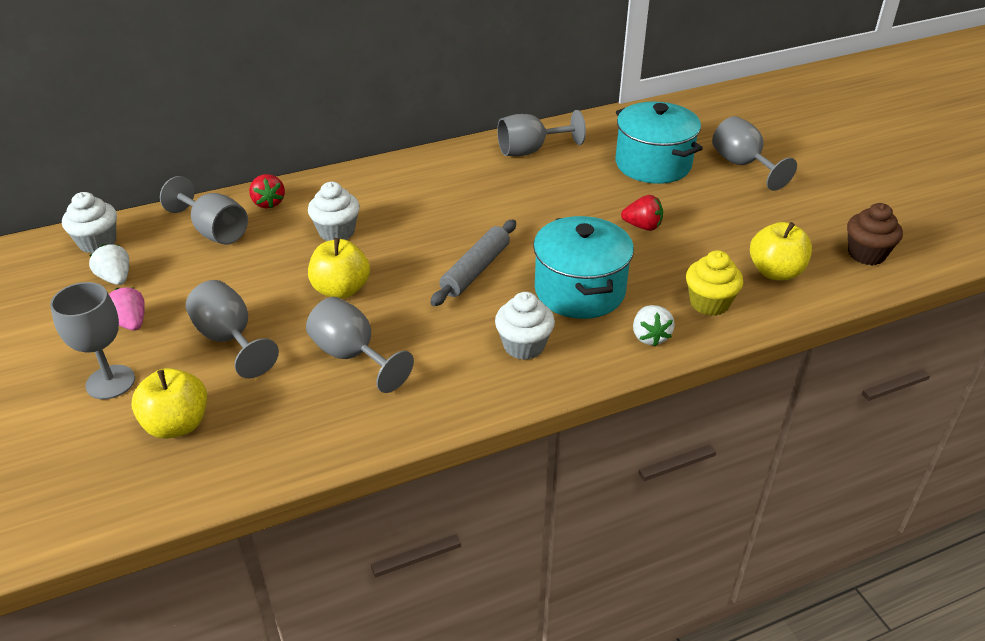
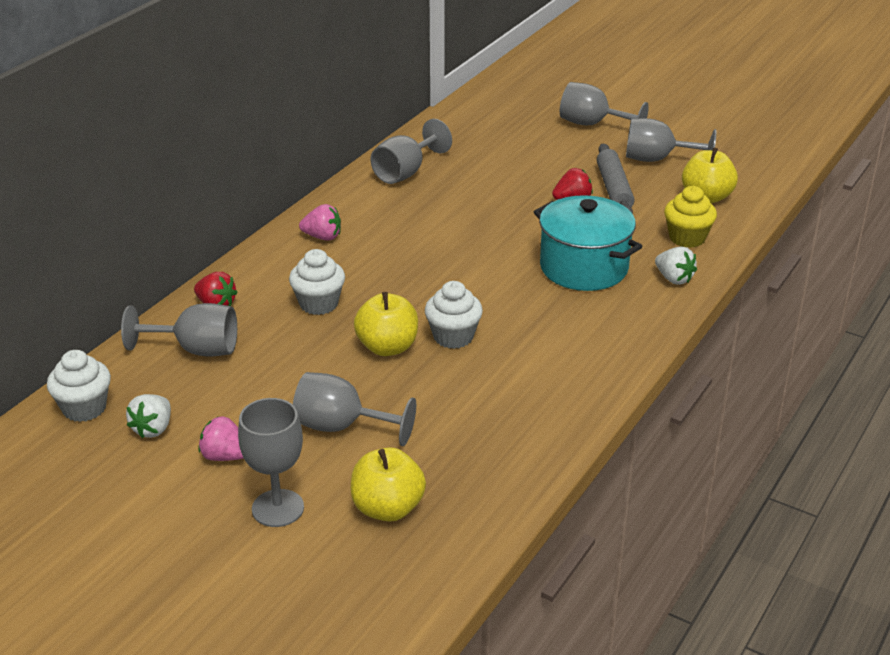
camera: 35 degrees left, 5 degrees down
(116, 278) = (153, 429): white strawberry -> white strawberry turned 90 degrees counterclockwise
(352, 356) = (466, 391): grey goblet -> grey goblet (657, 159)
(405, 179) = (322, 237): none -> pink strawberry
(475, 270) = (482, 285): grey rolling pin -> grey rolling pin (614, 189)
(524, 346) = (591, 325): white cupcake -> white cupcake (453, 337)
(653, 164) = (522, 148): turquoise pot -> none
(866, 254) = (752, 161): brown cupcake -> none

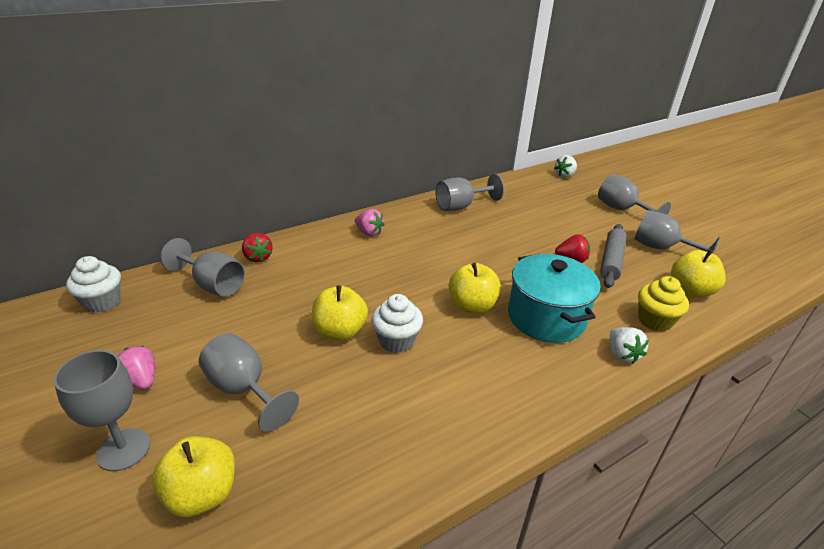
camera: 25 degrees right, 0 degrees up
(153, 429) = (122, 336): white strawberry -> white strawberry (564, 175)
(319, 304) = (323, 279): white cupcake -> none
(502, 280) = (472, 306): none -> yellow apple

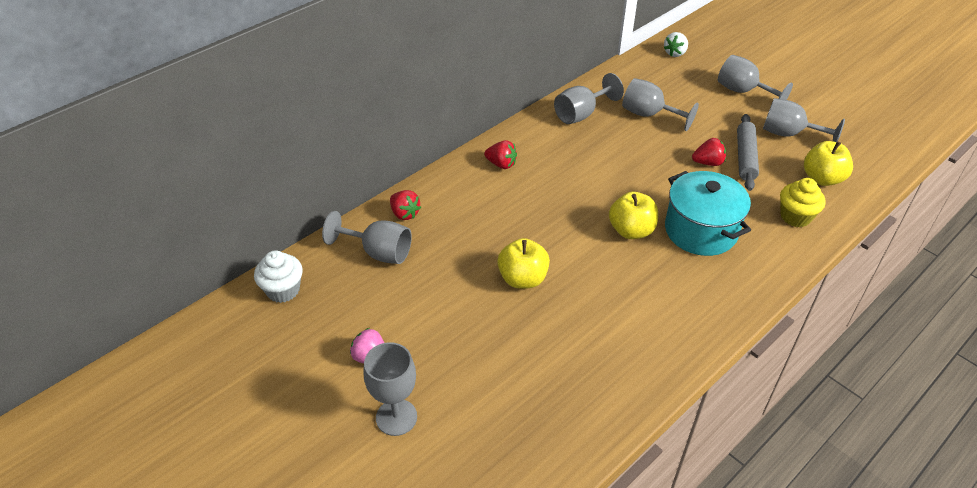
camera: 10 degrees left, 10 degrees up
(202, 494) = (480, 437): yellow apple -> none
(243, 389) = (466, 349): grey goblet -> grey goblet (649, 115)
(369, 233) = (501, 164): pink strawberry -> red strawberry
(396, 341) = (577, 279): white cupcake -> none
(622, 354) = (774, 256): white strawberry -> none

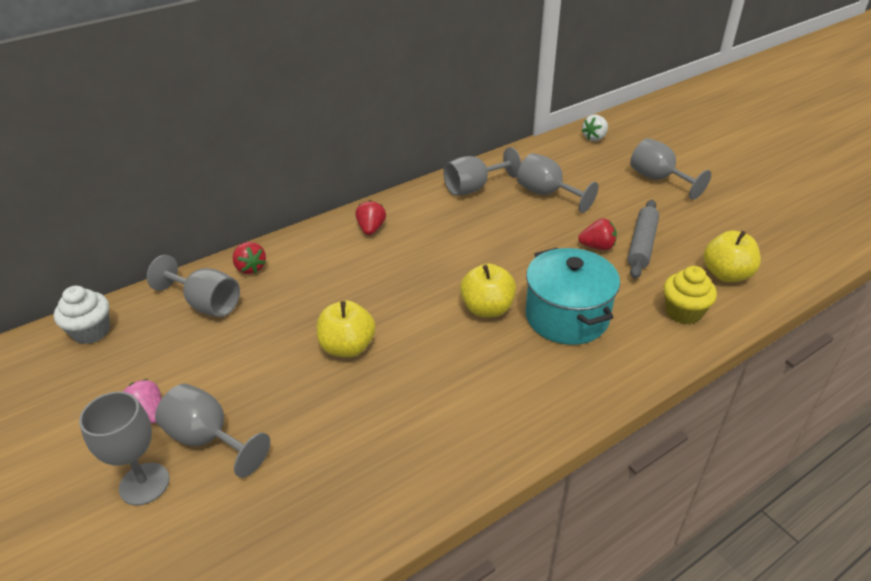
camera: 10 degrees right, 5 degrees down
(501, 164) = (371, 229): red strawberry -> red strawberry turned 120 degrees counterclockwise
(788, 134) = (699, 225): grey goblet -> grey goblet (208, 439)

